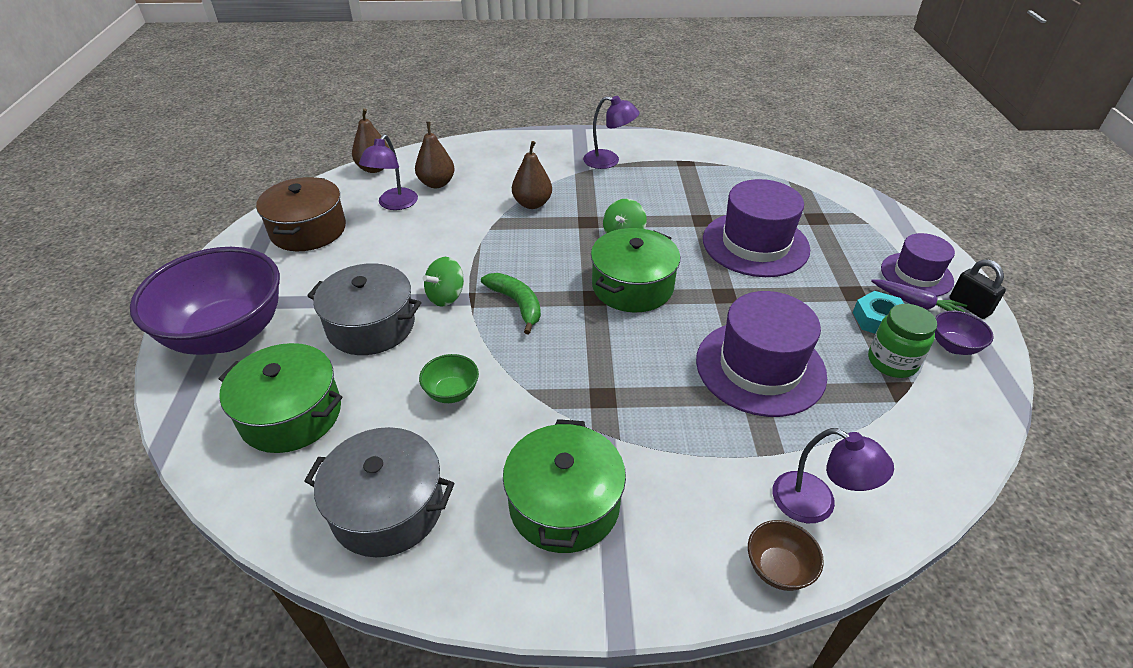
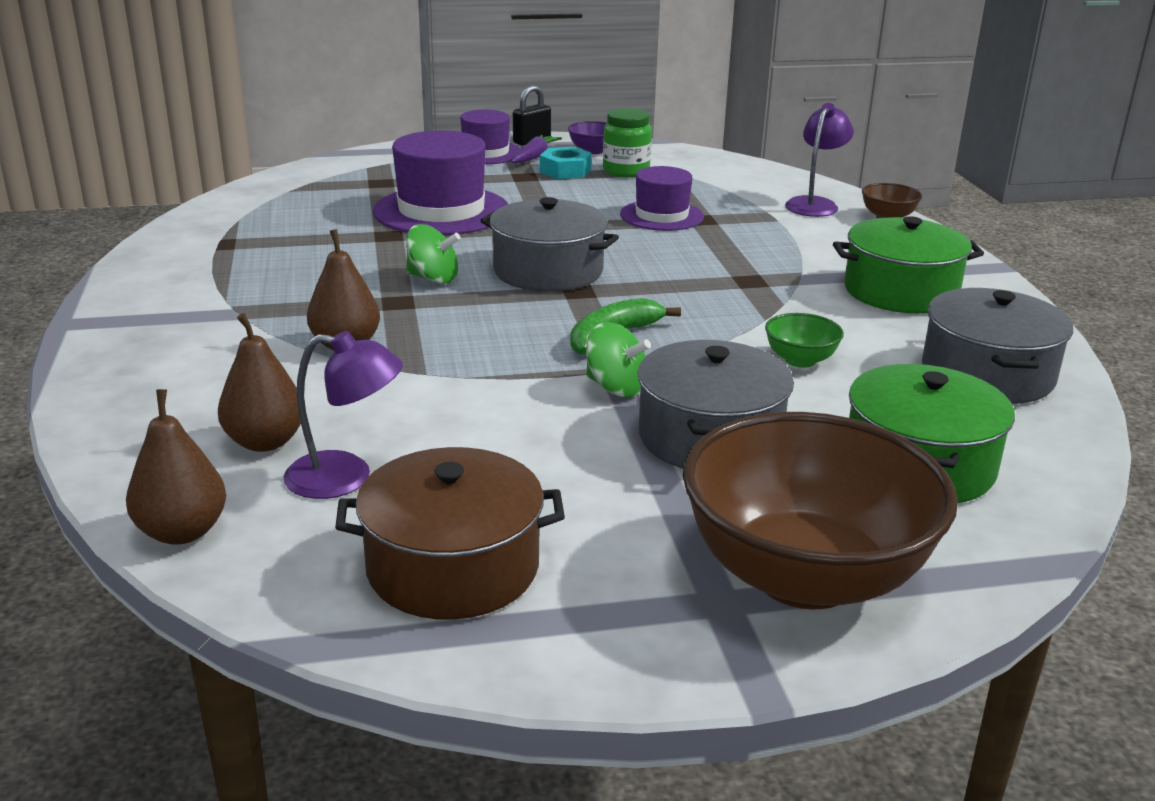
camera: 100 degrees left, 15 degrees down
(228, 334) = (804, 576): purple bowl -> brown bowl
(609, 161) = (208, 294): purple lamp -> none
(632, 286) = (548, 271): green pot -> grey pot
(760, 367) = (661, 216): purple hat -> purple hat, size x0.62

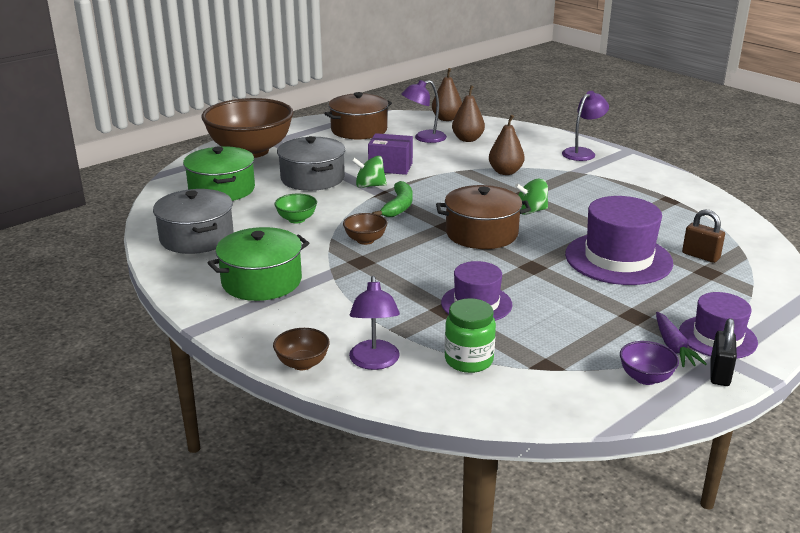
camera: 150 degrees right, 0 degrees up
(142, 342) = (582, 152): none -> purple lamp
(352, 193) = (700, 256): none -> brown padlock
(527, 418) = (390, 167): none -> purple box
(548, 271) = (481, 233): grey pot -> brown pot
(565, 171) = (618, 335): turquoise nut -> none
(626, 171) = (574, 354): green jar -> green jar (469, 360)
(718, 303) = (365, 240): none -> brown bowl

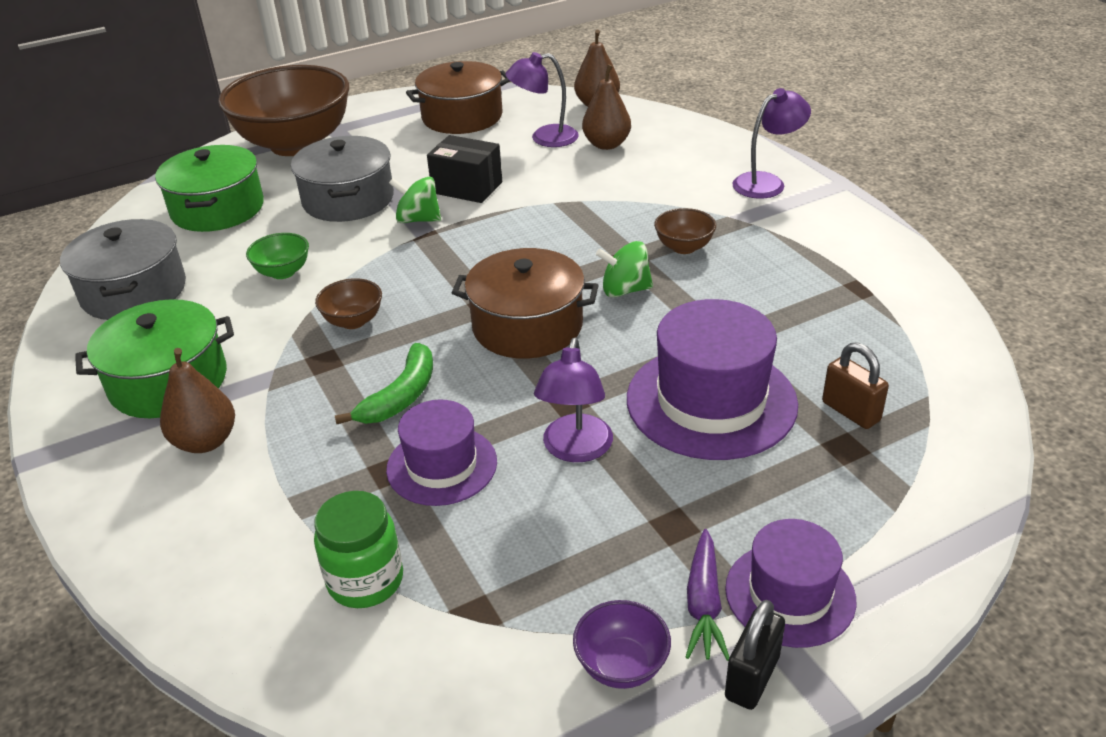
camera: 15 degrees right, 10 degrees up
(302, 363) = (128, 548): brown bowl -> brown bowl (684, 247)
(374, 362) = (228, 562): purple lamp -> purple lamp (575, 450)
(390, 167) = (467, 187): purple box -> black box
(398, 206) = (436, 262): green banana -> green banana (401, 396)
(505, 172) = (628, 210): brown pear -> brown pear (205, 441)

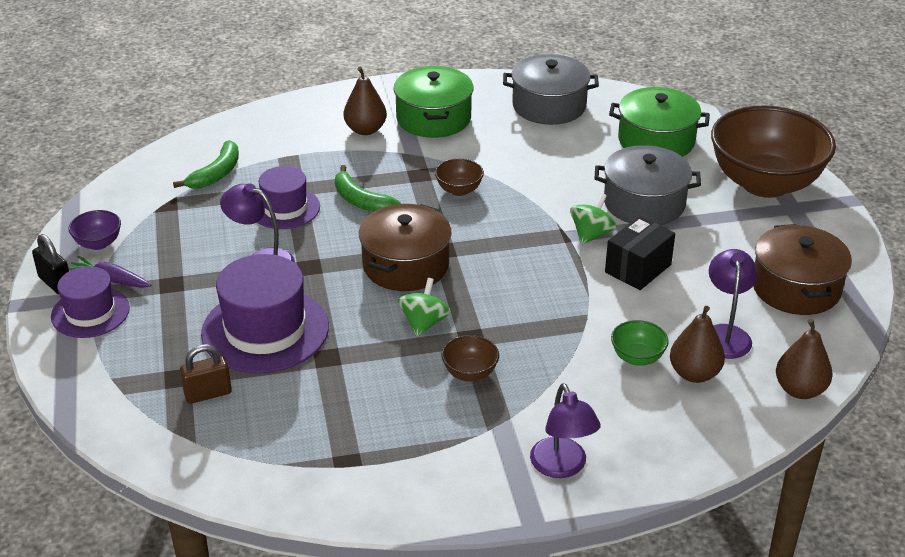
camera: 105 degrees right, 0 degrees up
(283, 272) = (542, 165): green bowl -> green bowl (637, 357)
(365, 580) = (216, 173): green jar -> green banana

